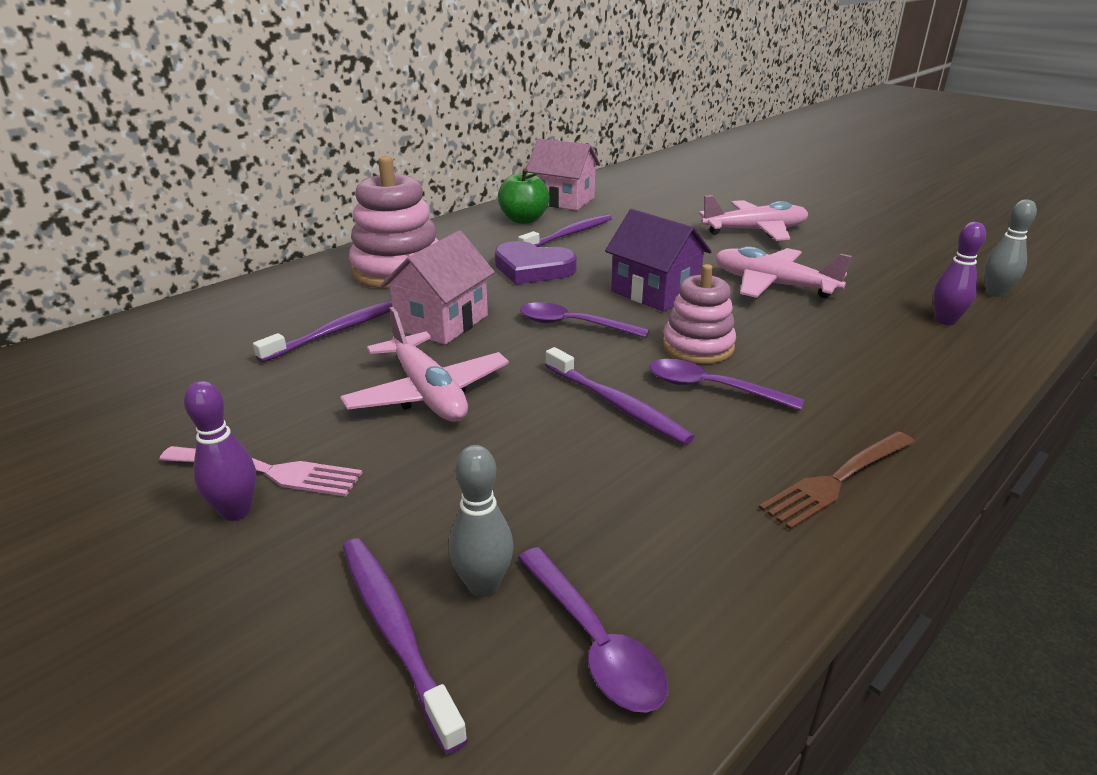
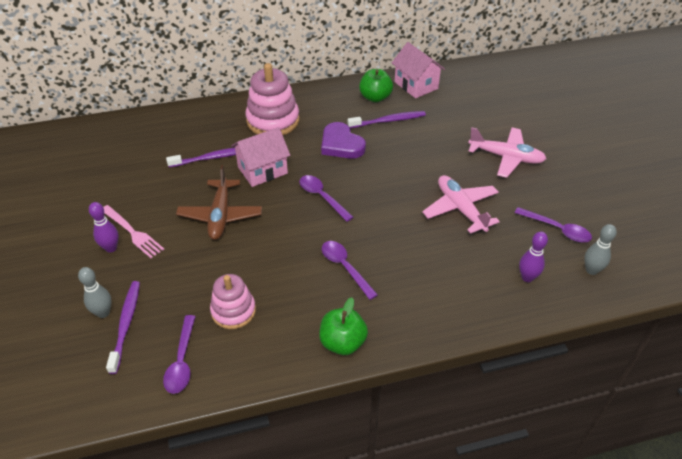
camera: 30 degrees right, 15 degrees up
(427, 393) = (220, 215): pink plane -> brown plane
(483, 585) = (166, 321): grey bowling pin -> grey bowling pin (103, 313)
(617, 405) = (293, 258): purple toothbrush -> none
(654, 292) = (387, 189): purple house -> none
(697, 347) = (367, 238): pink stacking toy -> pink stacking toy (233, 311)
(837, 480) = (342, 343): brown fork -> green apple
(903, 271) = (557, 229): none -> purple spoon

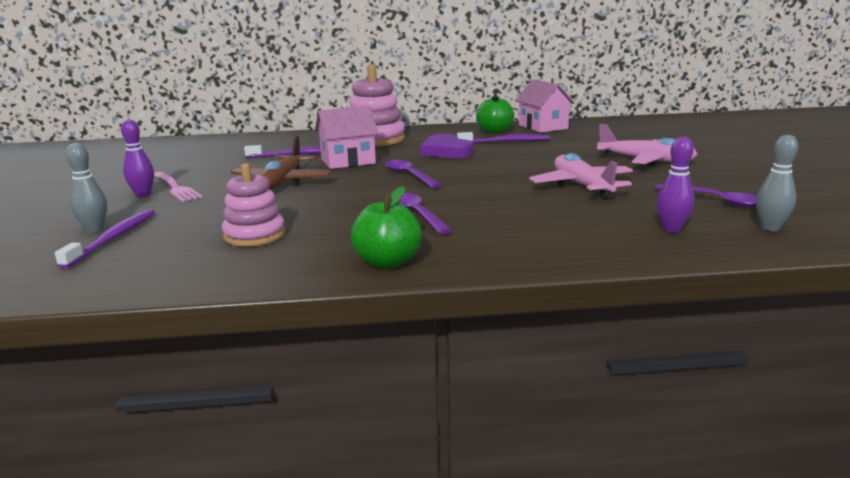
camera: 10 degrees right, 25 degrees down
(182, 361) = (160, 265): purple spoon -> none

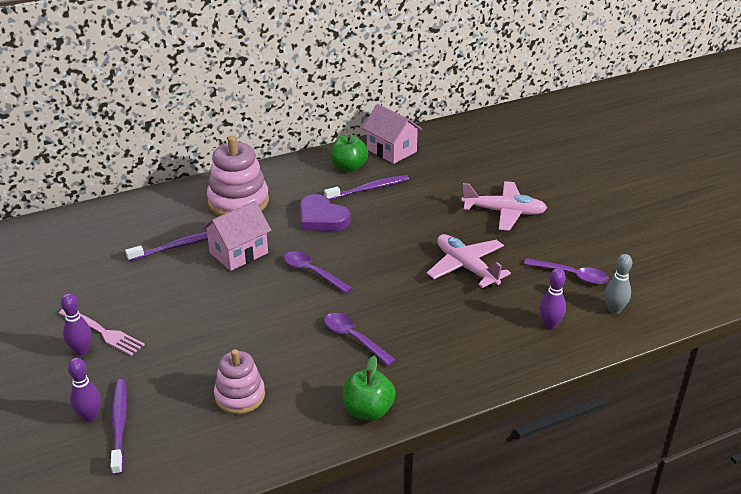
camera: 20 degrees left, 15 degrees up
(95, 230) = (90, 416): grey bowling pin -> purple bowling pin
(283, 182) = (201, 303): brown plane -> none

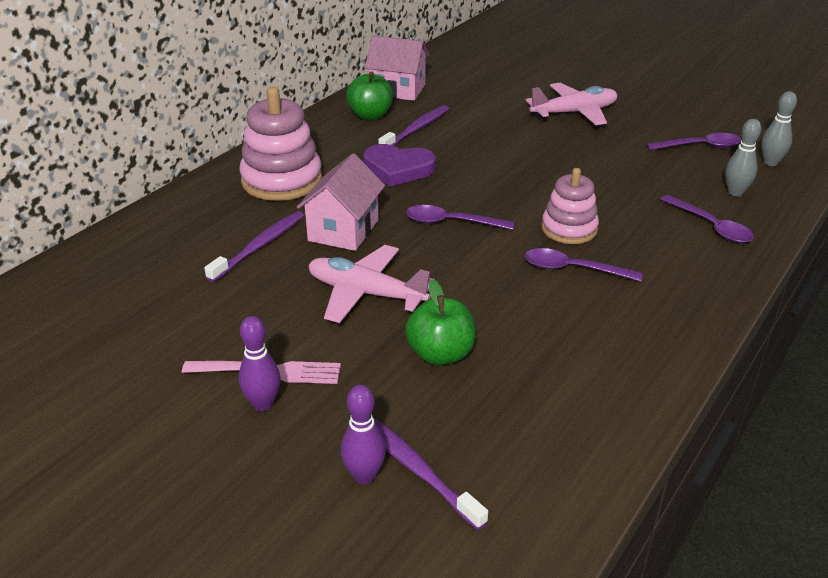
camera: 30 degrees left, 0 degrees up
(240, 396) = (522, 374): pink stacking toy -> pink stacking toy (569, 229)
(368, 411) = (674, 332): green apple -> green apple (440, 354)
(466, 267) = (600, 169): pink plane -> pink plane (366, 293)
(494, 344) = (711, 226): none -> purple spoon
(550, 324) = (735, 192): purple bowling pin -> grey bowling pin

